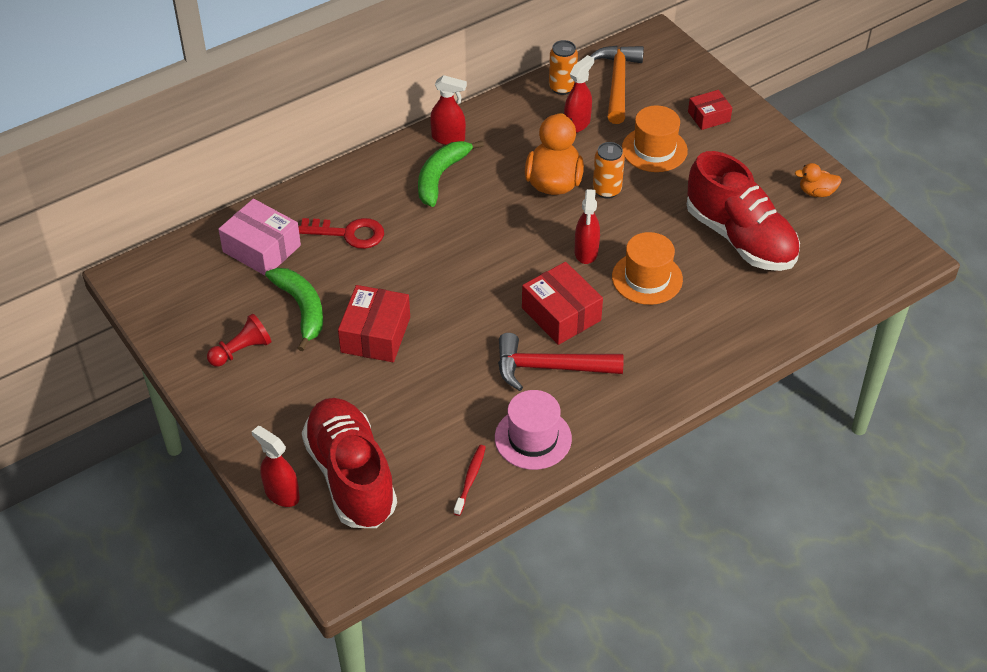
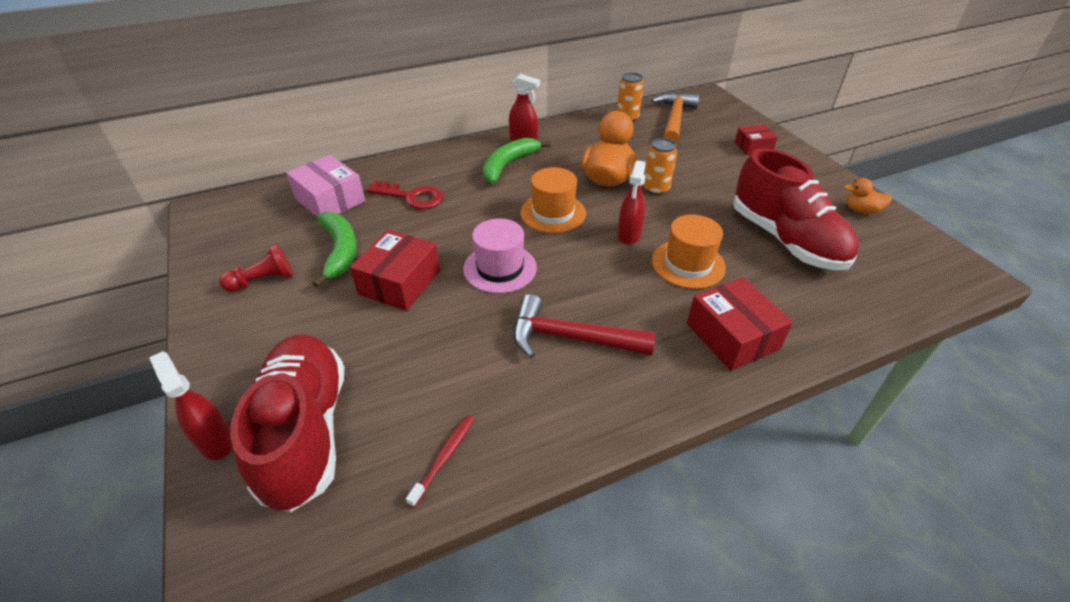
camera: 10 degrees right, 5 degrees down
(533, 438) = (534, 416): pink hat -> pink hat (500, 268)
(561, 314) = (593, 286): red box -> red box (732, 336)
(577, 124) = (636, 141): red spray bottle -> none
(654, 149) = (703, 164): orange hat -> orange hat (553, 213)

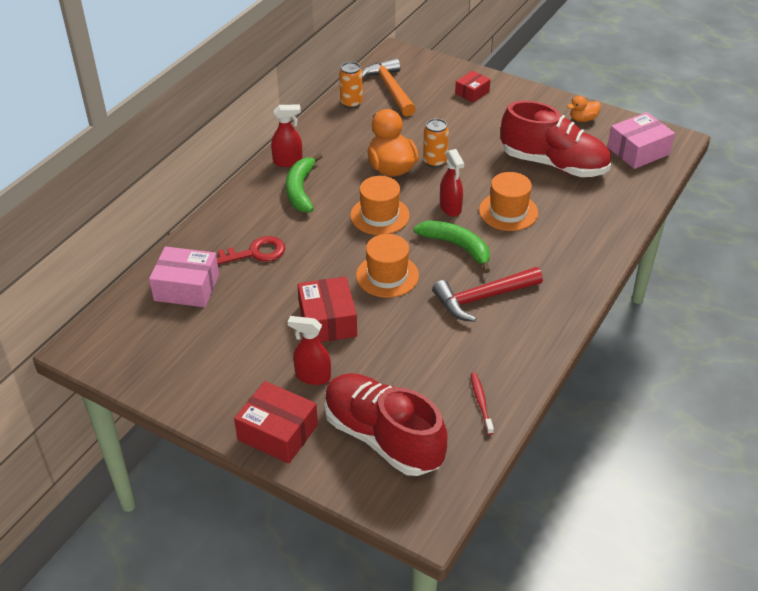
camera: 35 degrees left, 0 degrees up
(216, 441) = (333, 474): red spray bottle -> red spray bottle (312, 376)
(263, 281) = (221, 372): red pawn -> none
(340, 251) = (252, 322): green banana -> green banana (457, 246)
(500, 268) = (387, 275): pink hat -> orange hat
(732, 336) = (574, 248): red box -> red box (277, 432)
(909, 267) = (638, 151): none -> pink box

